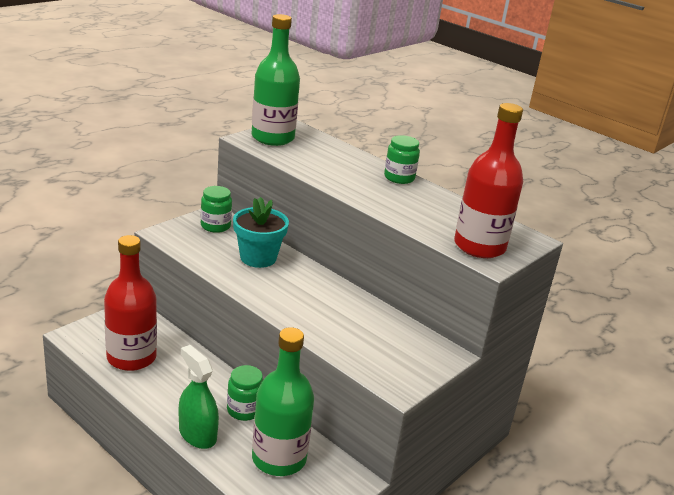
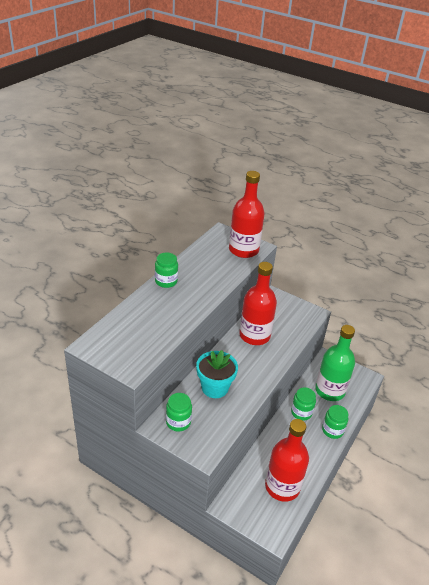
camera: 100 degrees left, 10 degrees up
(197, 434) = (332, 430): green spray bottle -> green jar
(273, 138) = (122, 353): green bottle -> none
(350, 310) = (254, 335): none -> red bottle

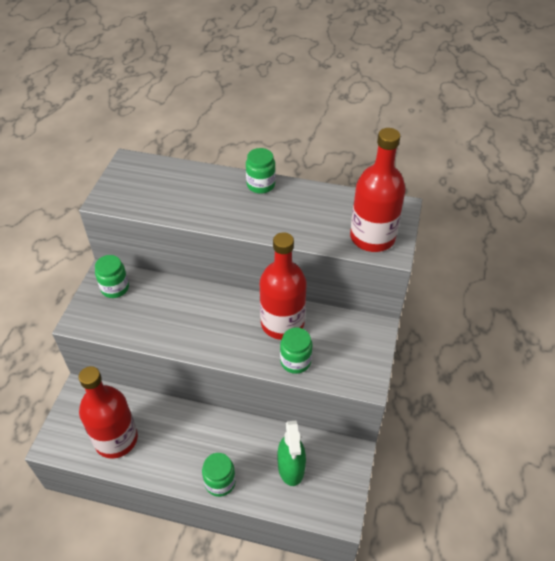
camera: 75 degrees right, 10 degrees up
(215, 387) = (175, 306): turquoise flower pot -> none
(301, 412) = (237, 438): green jar -> green jar (295, 361)
(330, 390) = (291, 467): green bottle -> green spray bottle

